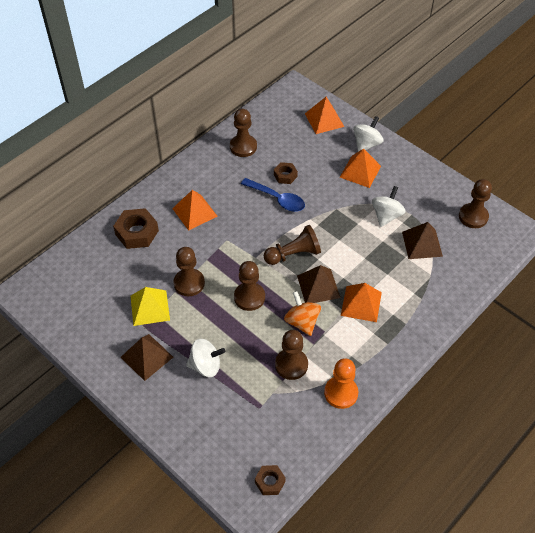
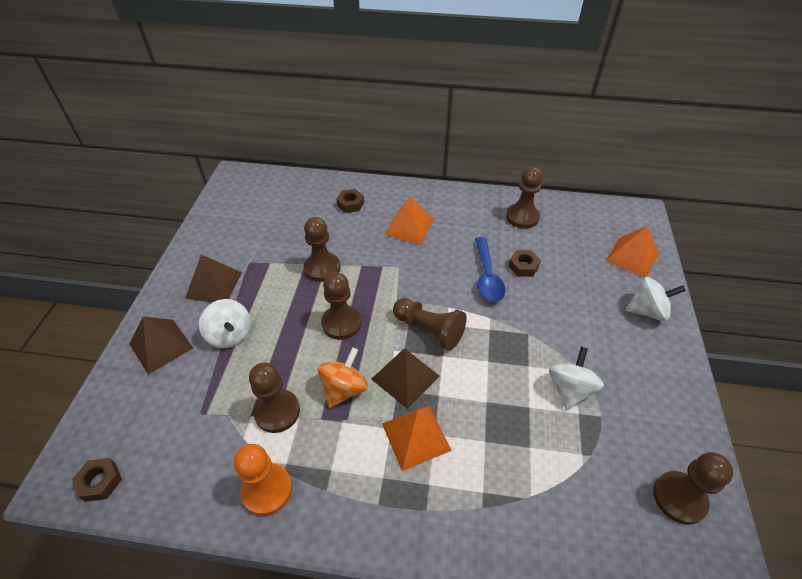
camera: 55 degrees right, 5 degrees down
(137, 232) = (350, 204): brown nut -> brown nut, size x0.58
(150, 308) = (272, 257): yellow pyramid -> none
(360, 171) = (603, 326): orange pyramid -> none
(386, 215) = (570, 389): white spinning top -> white spinning top turned 60 degrees counterclockwise
(422, 244) = (568, 456): brown pyramid -> brown pyramid (161, 346)

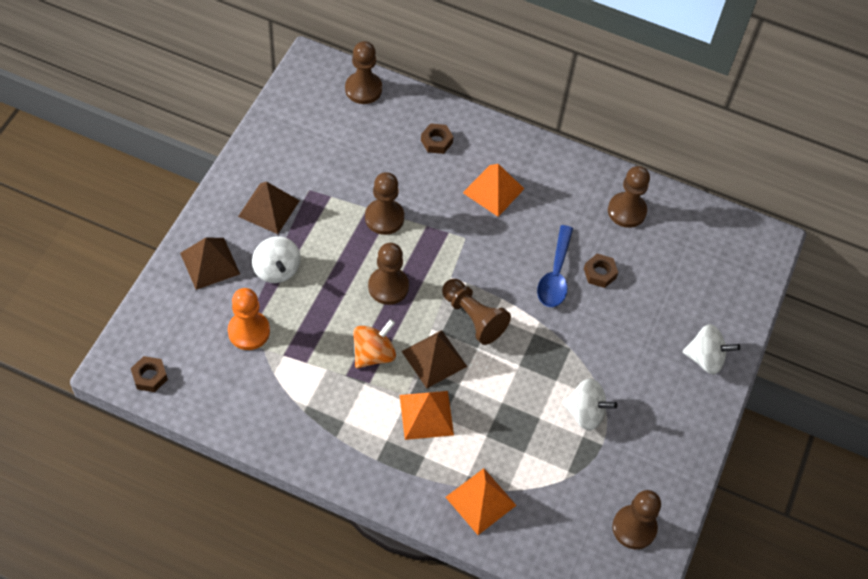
camera: 10 degrees right, 10 degrees up
(267, 490) = (287, 422): orange pawn -> orange pawn (249, 331)
(277, 412) = (308, 358): brown pawn -> brown pawn (363, 89)
(570, 389) = (585, 413): white spinning top -> white spinning top turned 75 degrees clockwise
(632, 257) = (725, 294): orange pyramid -> orange pyramid (480, 501)

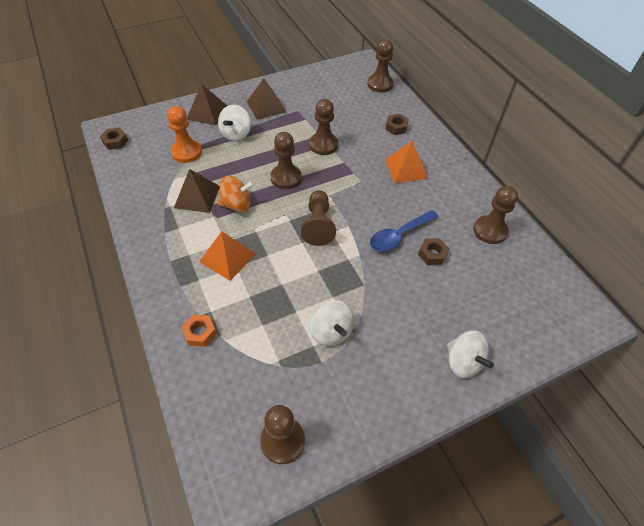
camera: 45 degrees right, 5 degrees down
(434, 358) = (268, 231): brown pyramid -> brown pyramid (197, 197)
(480, 501) = (200, 332): orange pyramid -> orange nut

